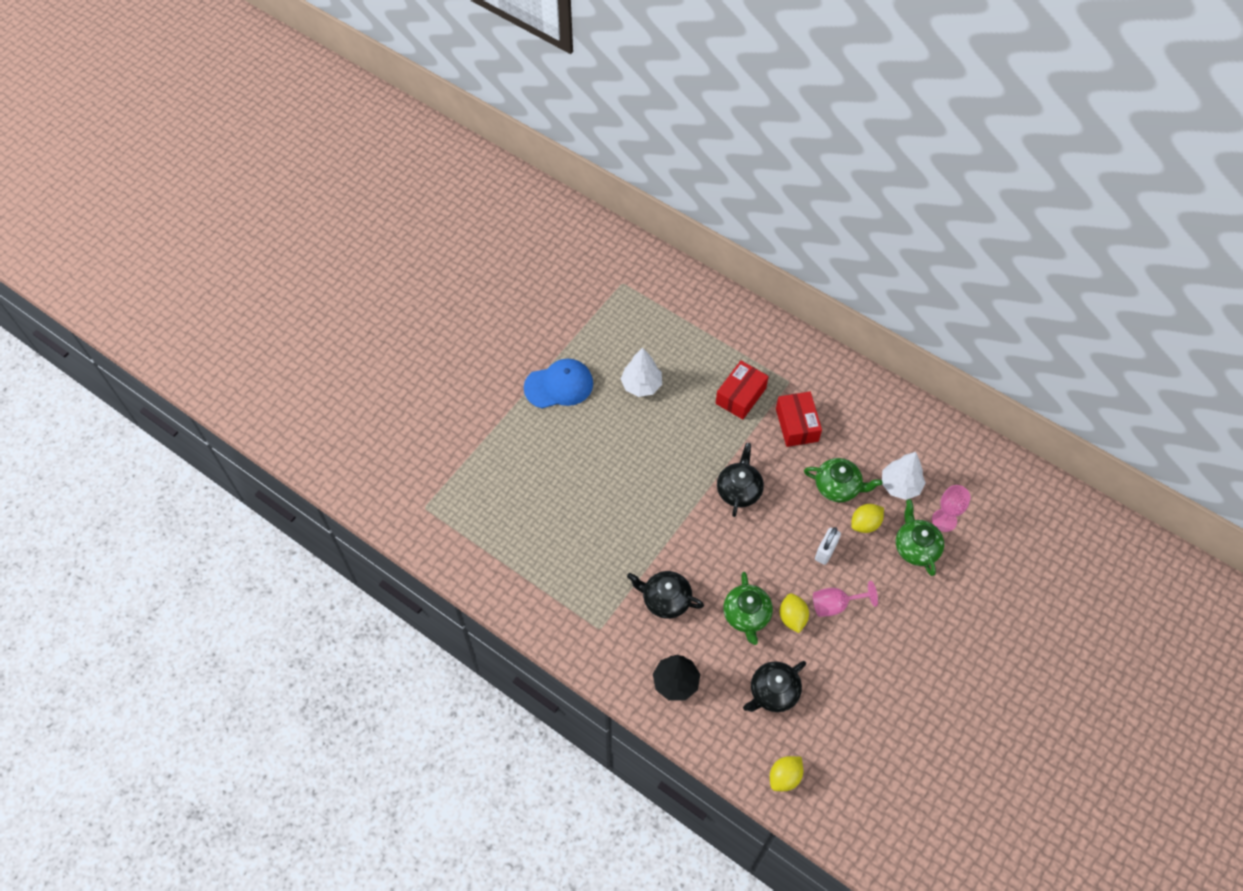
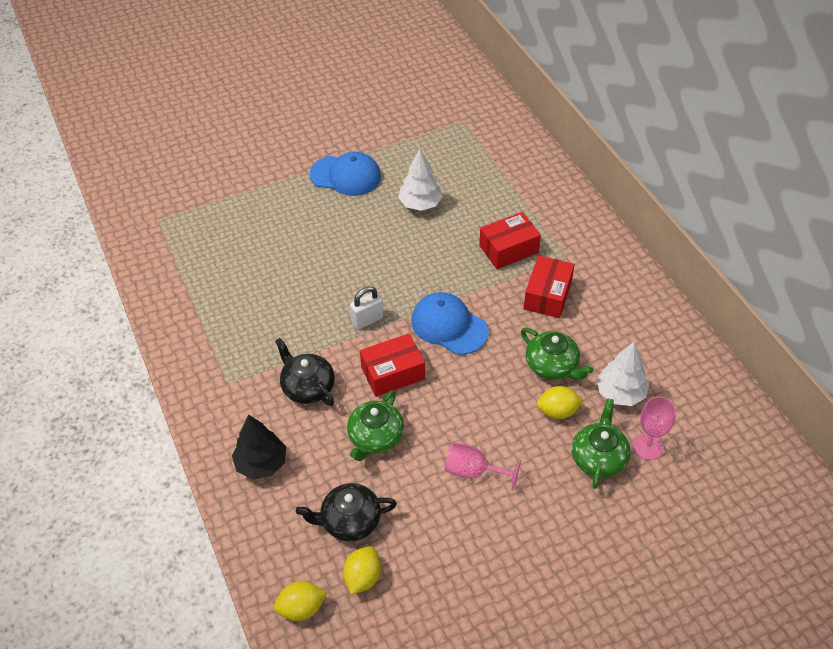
camera: 30 degrees right, 10 degrees down
(723, 554) = (393, 373): none -> red box
(739, 490) = (449, 326): black teapot -> blue cap
(792, 617) = (420, 461): yellow lemon -> yellow lemon (362, 577)
(825, 551) = (497, 418): white padlock -> white padlock (367, 320)

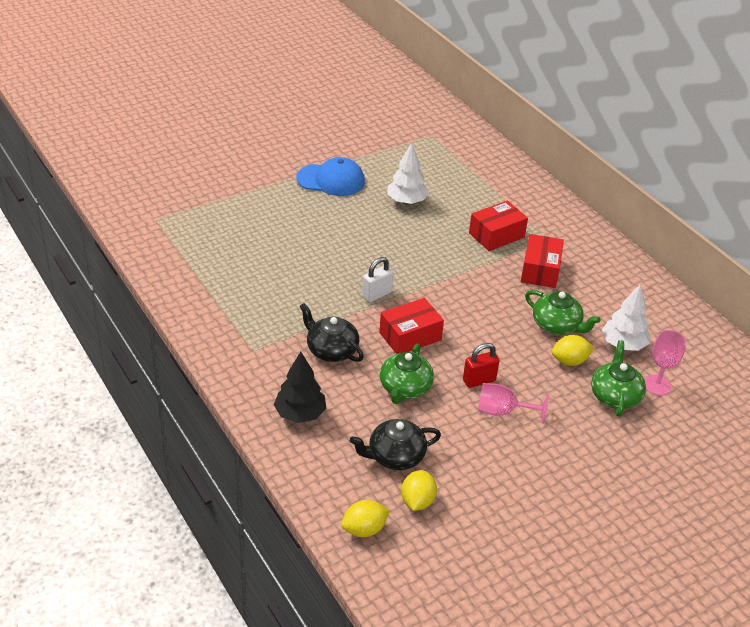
camera: 10 degrees left, 10 degrees down
(449, 326) = (454, 297): blue cap -> none
(455, 431) = (479, 380): none -> red padlock

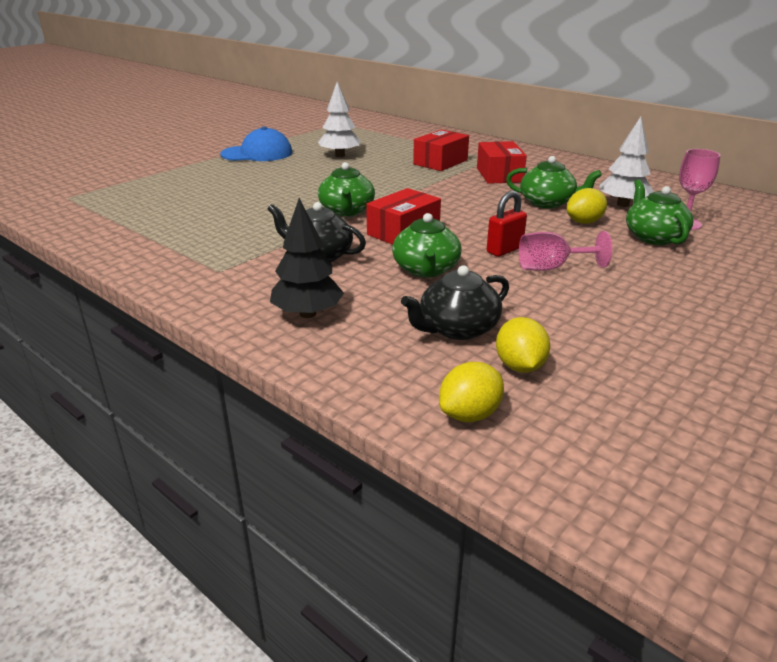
camera: 15 degrees left, 10 degrees down
(377, 294) = (347, 210): white padlock -> green teapot

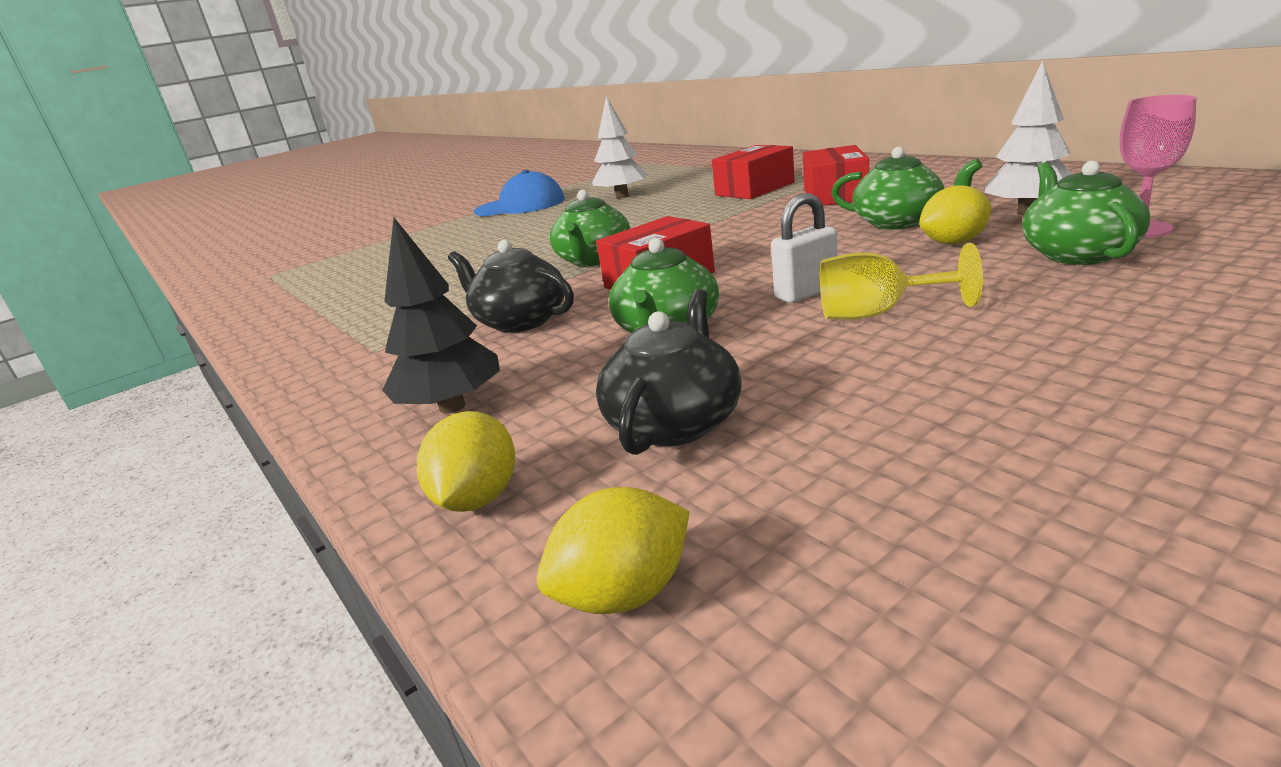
camera: 15 degrees right, 5 degrees down
(457, 329) = (675, 422): black teapot -> black teapot turned 135 degrees clockwise
(504, 250) = (806, 293): red padlock -> white padlock
(519, 366) = (762, 490): yellow lemon -> yellow lemon (478, 498)
(551, 268) = (878, 314): pink goblet -> yellow goblet

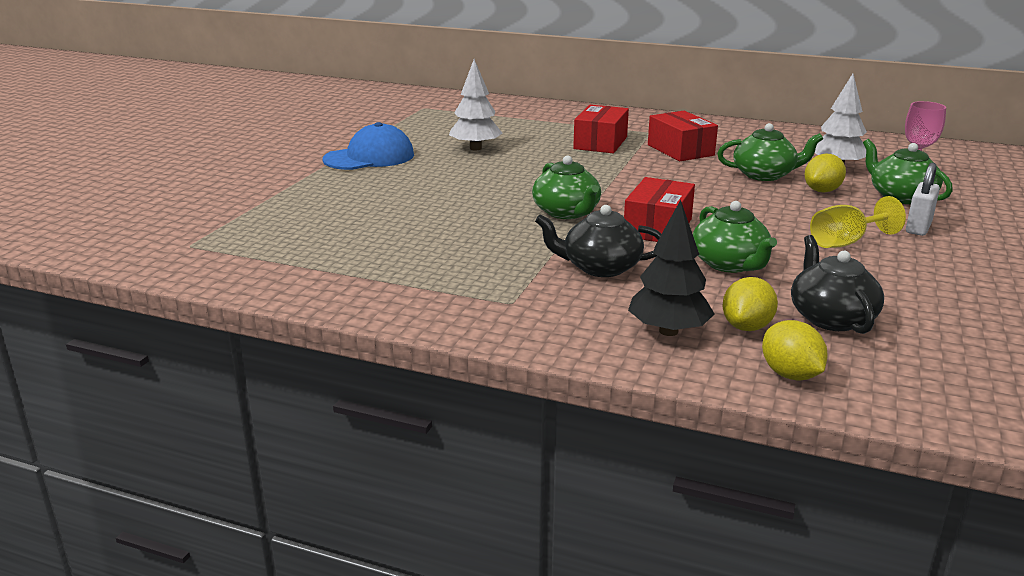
camera: 35 degrees left, 0 degrees up
(624, 593) = (936, 394): yellow lemon -> yellow lemon (747, 327)
(806, 293) = (781, 231): white padlock -> white padlock (918, 228)

